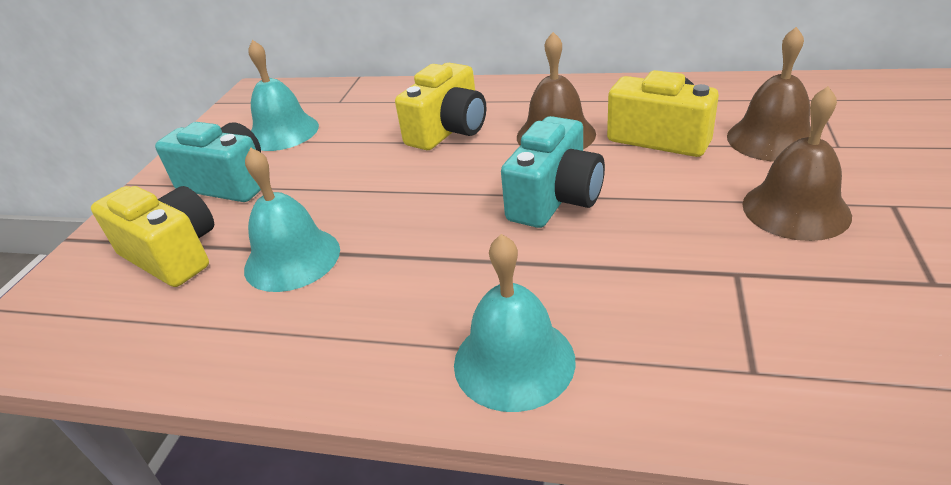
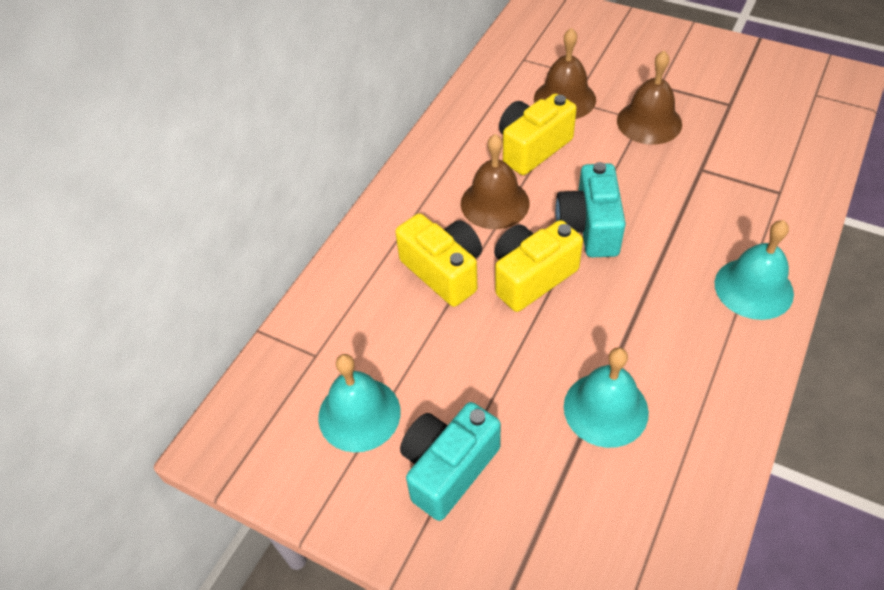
camera: 75 degrees left, 15 degrees up
(173, 254) = (564, 512): yellow camera -> yellow camera (531, 277)
(555, 199) = (589, 227): turquoise camera -> turquoise camera turned 135 degrees counterclockwise

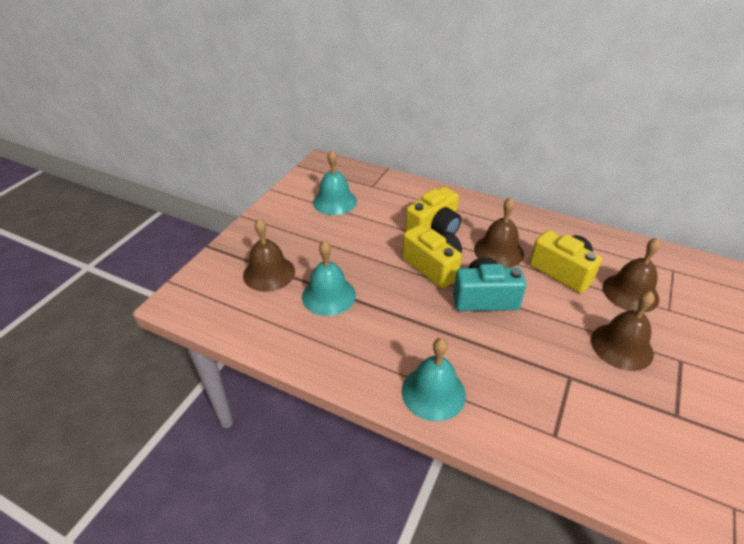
camera: 85 degrees right, 10 degrees down
(448, 468) = (298, 232): turquoise camera -> none
(562, 505) = (269, 273): none -> brown bell

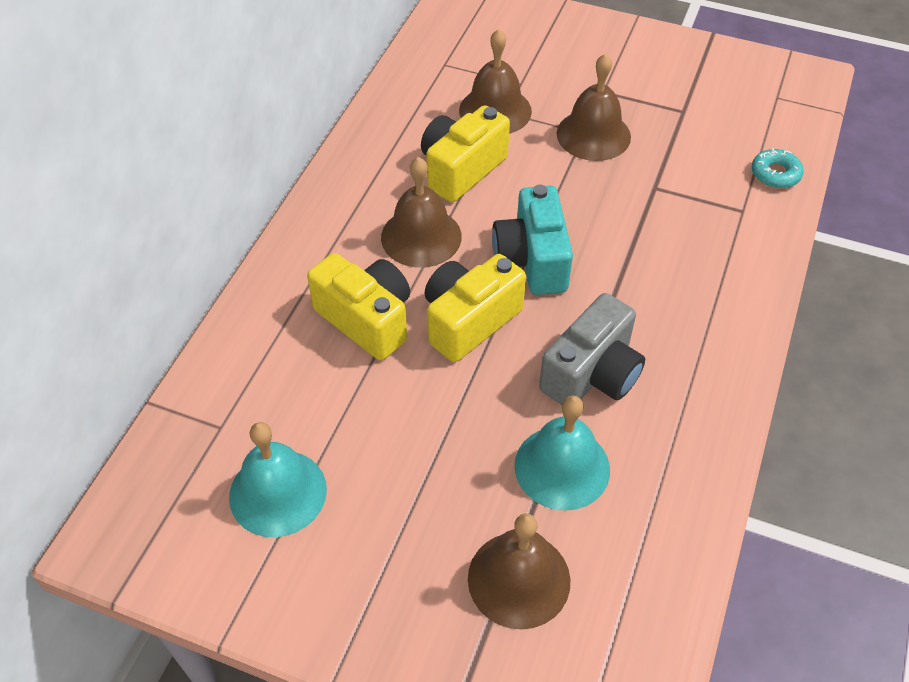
camera: 95 degrees left, 10 degrees up
(391, 316) = (592, 374): none -> grey camera
(433, 392) = (718, 321): turquoise bell -> none
(609, 474) = (775, 174): none -> turquoise donut

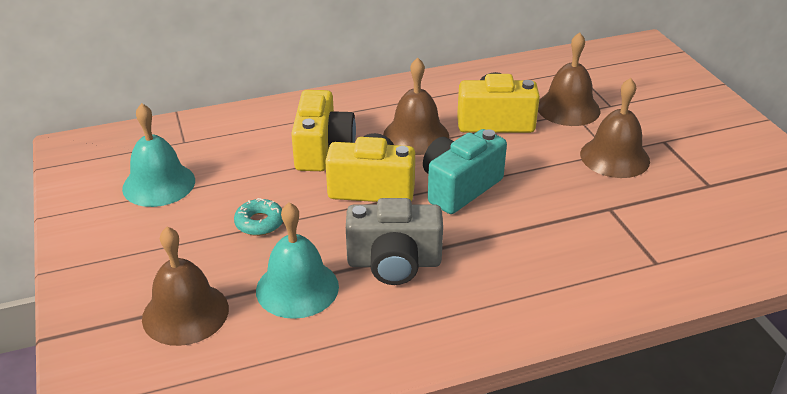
camera: 50 degrees right, 15 degrees down
(775, 174) = (724, 262): turquoise donut -> turquoise donut (259, 223)

